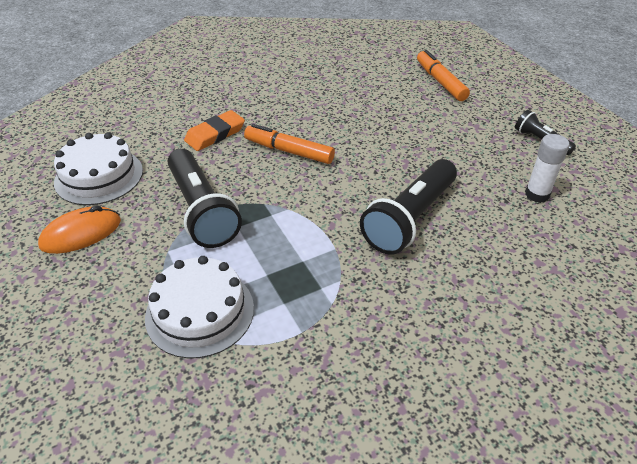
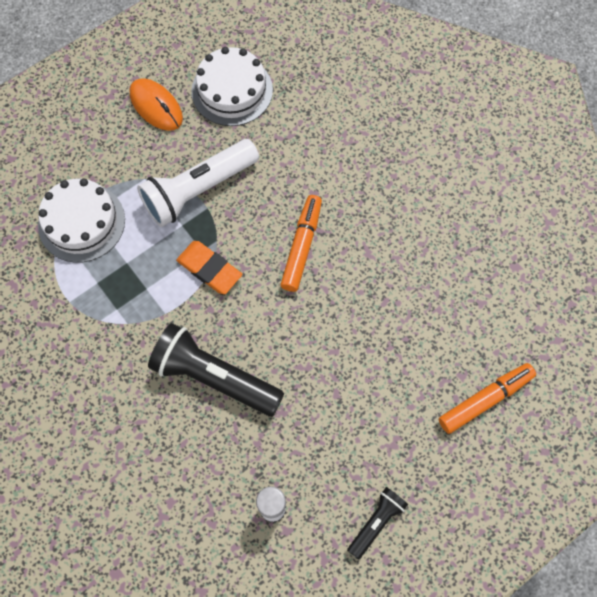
camera: 80 degrees right, 25 degrees up
(202, 210) = (198, 190): black flashlight -> white flashlight
(215, 134) = (317, 169): orange eraser -> orange eraser (209, 269)

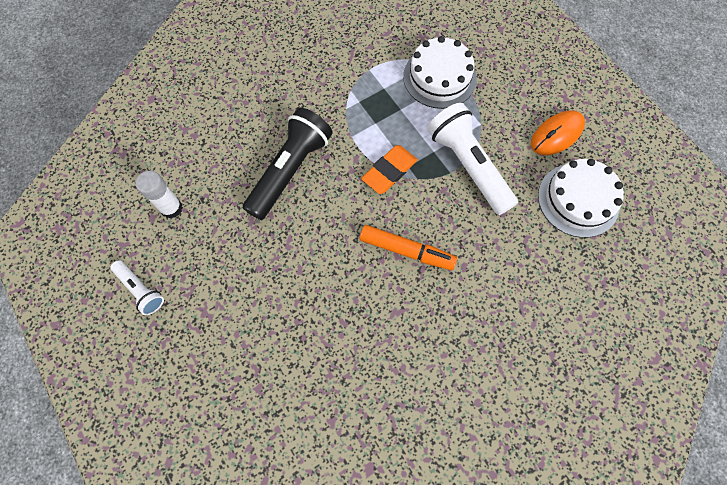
camera: 95 degrees right, 0 degrees up
(376, 522) = (141, 290): black flashlight -> white flashlight
(485, 400) = (230, 408): orange marker -> none

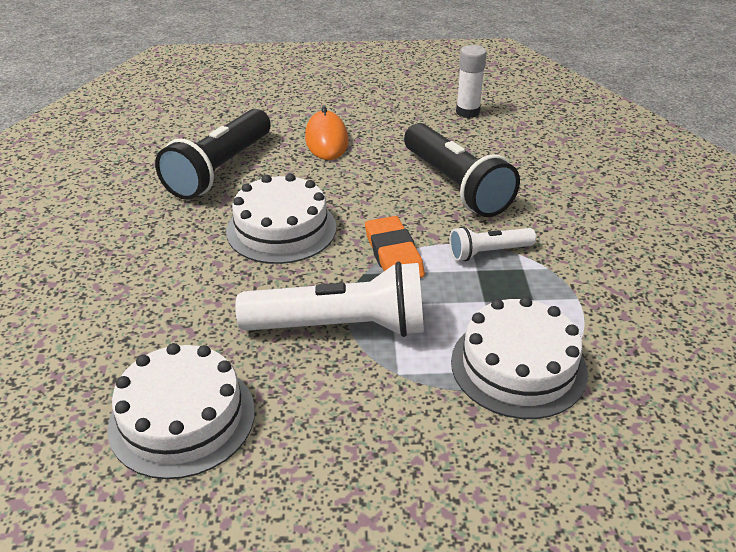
camera: 120 degrees right, 30 degrees down
(141, 290) = (396, 83): white flashlight -> white flashlight (488, 252)
(363, 345) = (219, 169): none -> black flashlight
(406, 250) = (281, 229): orange marker -> white cake
(556, 134) = (306, 459): orange mouse -> orange mouse (326, 140)

